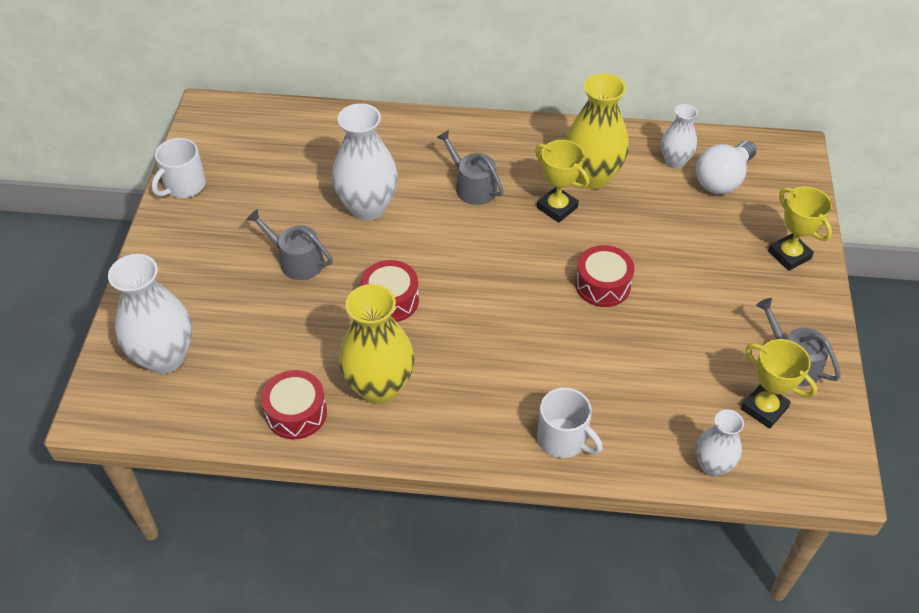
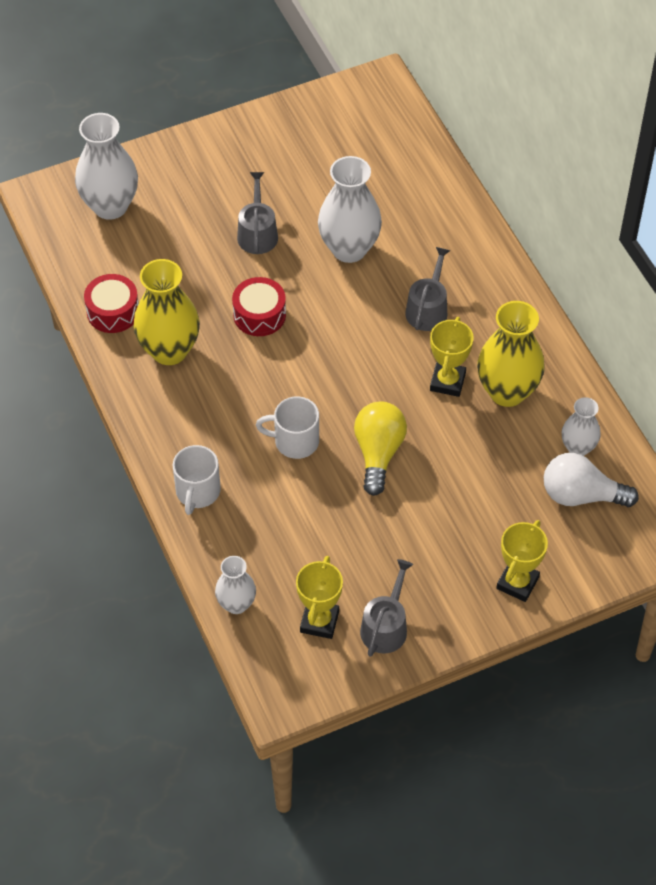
camera: 60 degrees right, 5 degrees up
(184, 186) = (284, 117): white mug -> white mug (295, 441)
(602, 285) = (378, 453): red drum -> yellow light bulb

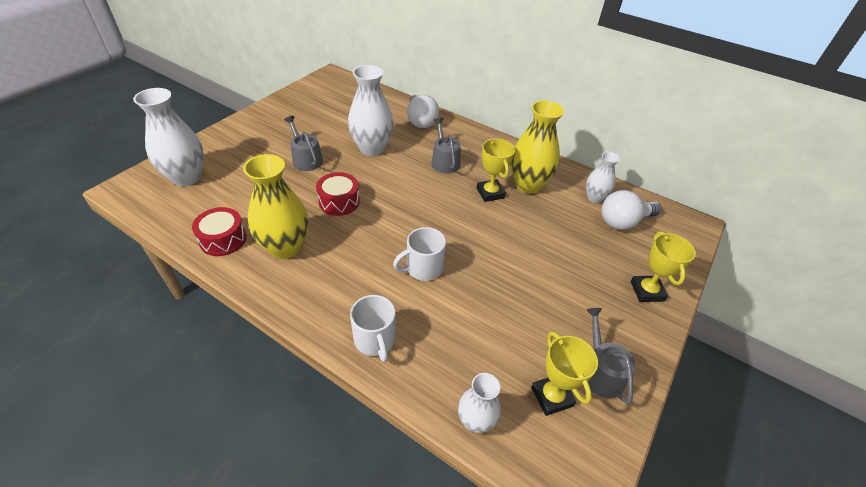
camera: 35 degrees left, 10 degrees down
(378, 453) = (485, 251): yellow light bulb -> none
(448, 225) = (420, 121): none -> white light bulb

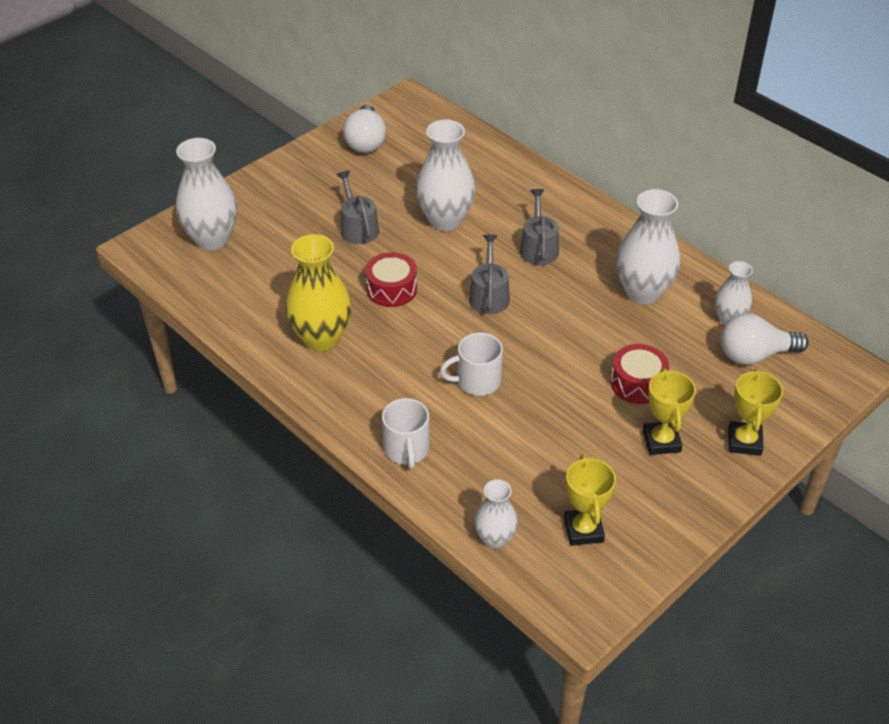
camera: 15 degrees right, 0 degrees up
(223, 239) = (252, 320): red drum -> red drum (637, 383)
(420, 121) = (521, 183): white light bulb -> white light bulb (365, 141)
(490, 193) = (587, 298): yellow trophy -> yellow trophy (661, 441)
(528, 185) = (642, 292): yellow vase -> white vase
(600, 371) = (648, 515): grey watering can -> grey watering can (489, 295)

